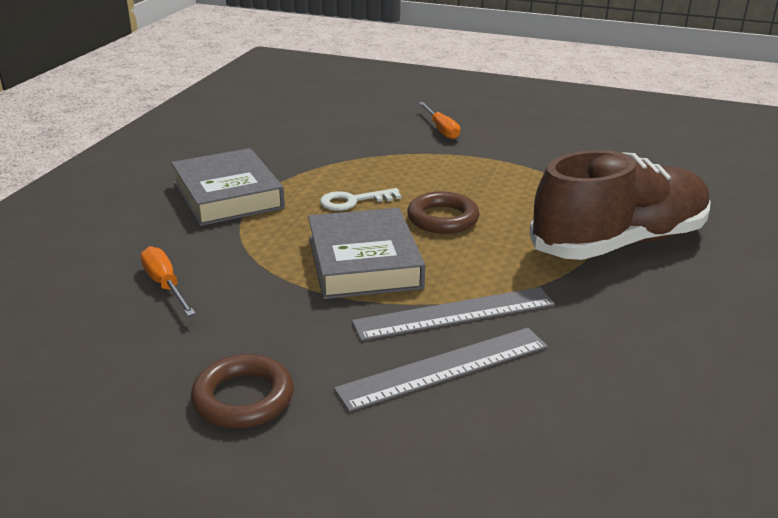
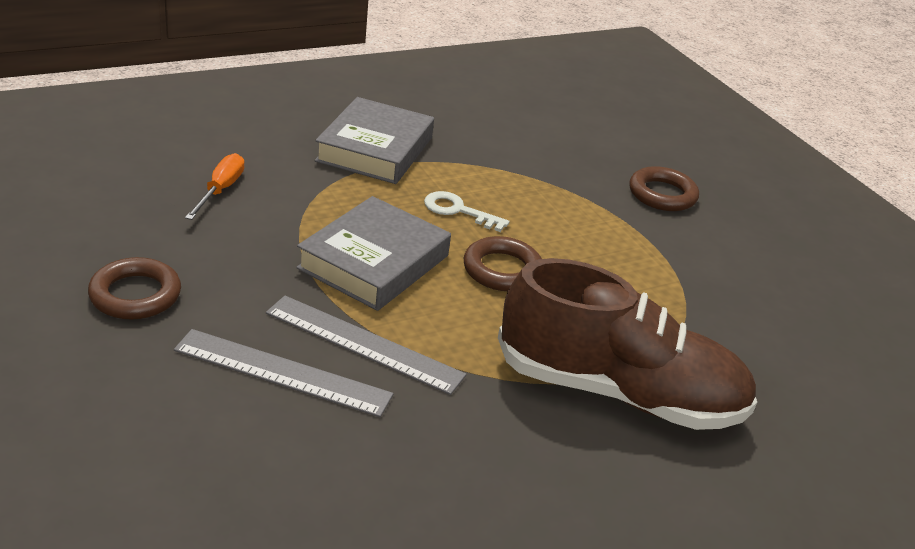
camera: 40 degrees right, 5 degrees up
(441, 129) = (662, 194): orange screwdriver -> brown ring

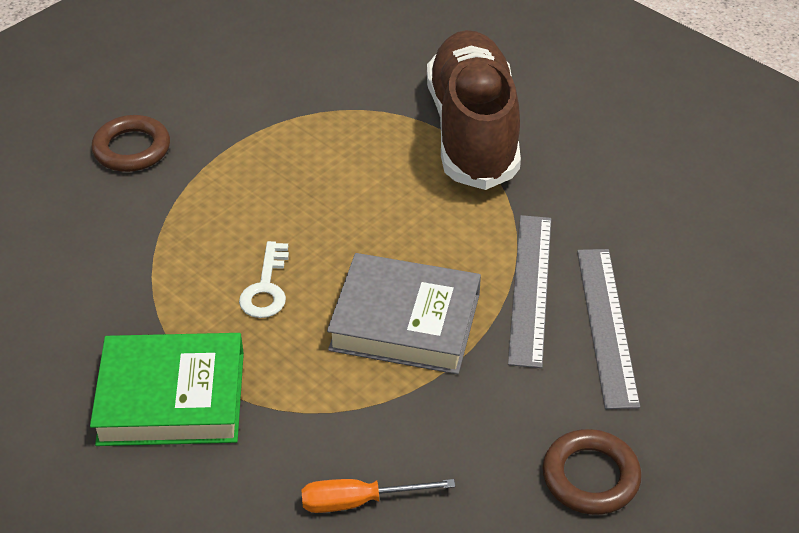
camera: 105 degrees left, 10 degrees up
(375, 149) = (171, 398): grey book -> green book
(502, 270) = (353, 231): brown ring -> none

